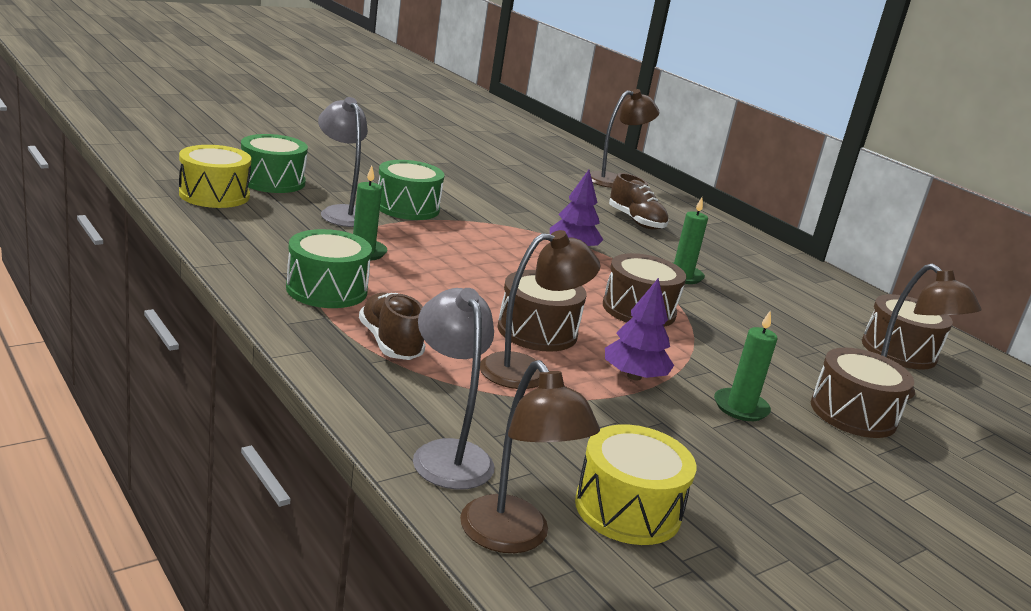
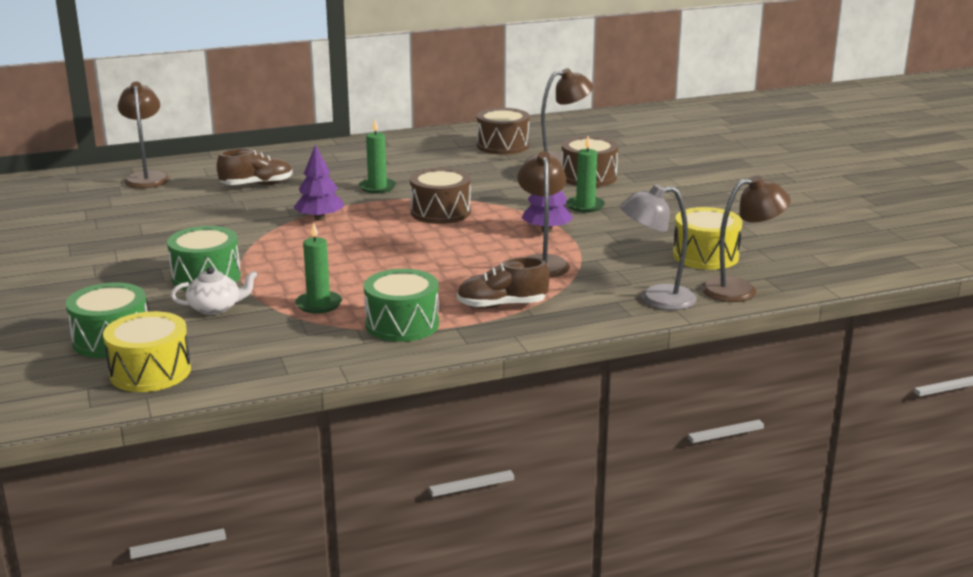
camera: 70 degrees left, 0 degrees up
(342, 212) = (215, 308): grey lamp -> white teapot
(537, 331) = (479, 252): brown drum -> none

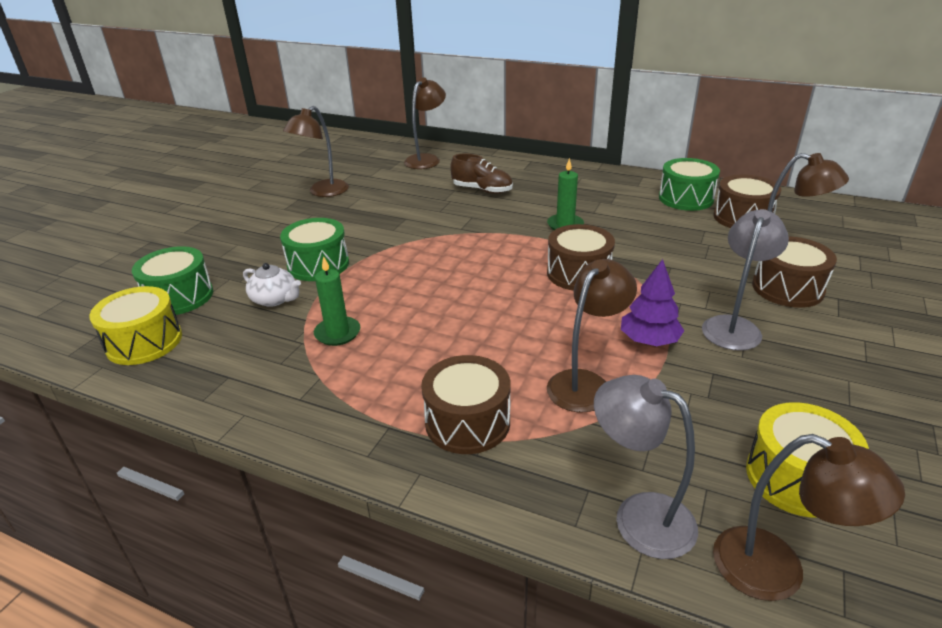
camera: 45 degrees right, 10 degrees up
(86, 231) = (323, 192): none -> brown lamp
(319, 218) = (475, 240): purple tree -> none
(402, 324) = (356, 394): green drum -> green drum (686, 198)
(502, 305) = (467, 422): brown shoe -> brown drum
(585, 206) = (734, 326): green candle -> grey lamp

